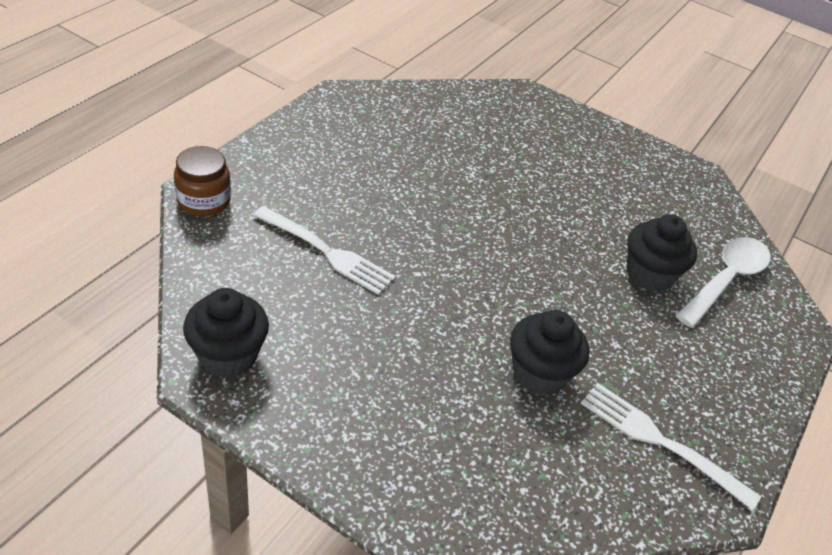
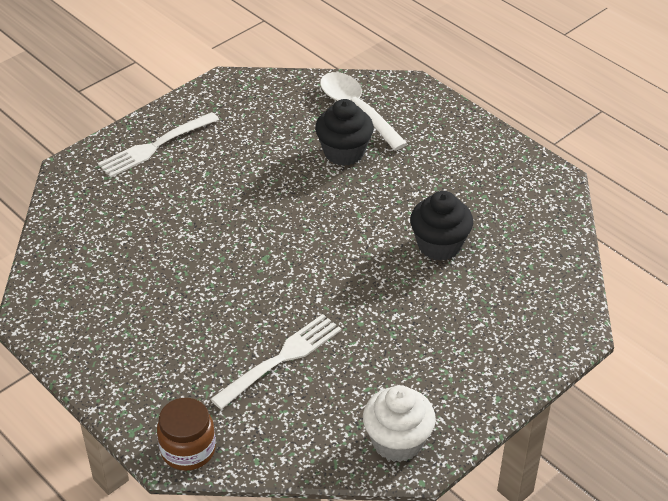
camera: 70 degrees left, 0 degrees up
(228, 355) = (397, 441): black cupcake -> white cupcake
(660, 441) = (507, 195): white fork -> white fork (155, 146)

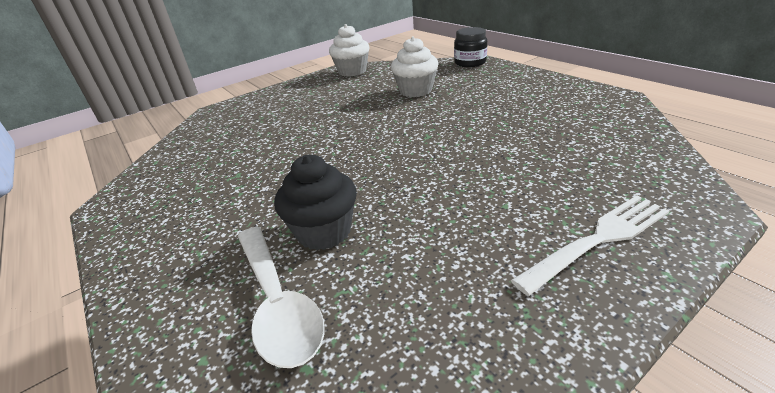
camera: 170 degrees left, 10 degrees down
(188, 449) = (470, 63): brown jar -> black jar
(281, 359) = (415, 91): white fork -> white cupcake
(439, 245) = (270, 148): black cupcake -> none

